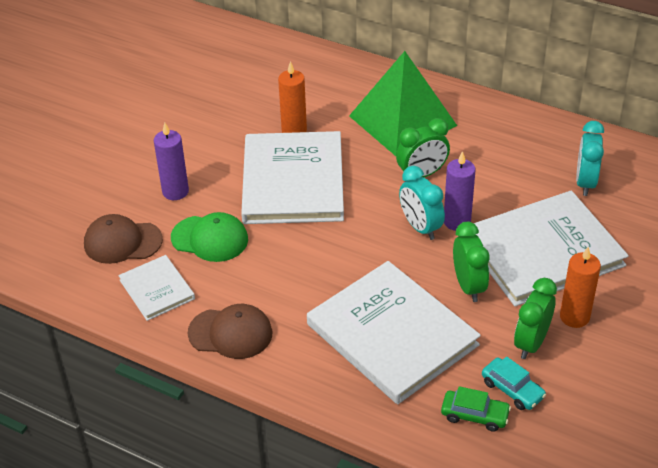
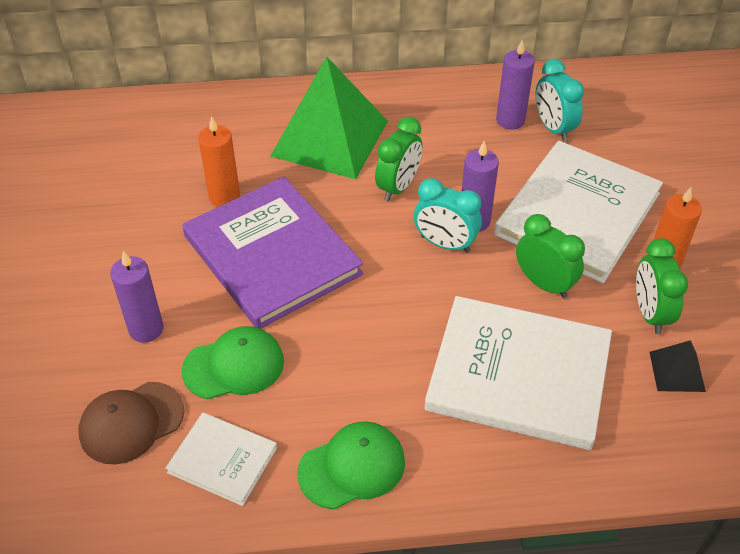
camera: 35 degrees left, 5 degrees up
(230, 333) = (352, 467): brown cap -> green cap
(293, 181) = (272, 255): white book -> purple book
(474, 415) = (669, 419): green car -> none
(512, 389) = (677, 371): turquoise car -> black pyramid
(555, 163) = (510, 120): none -> purple candle

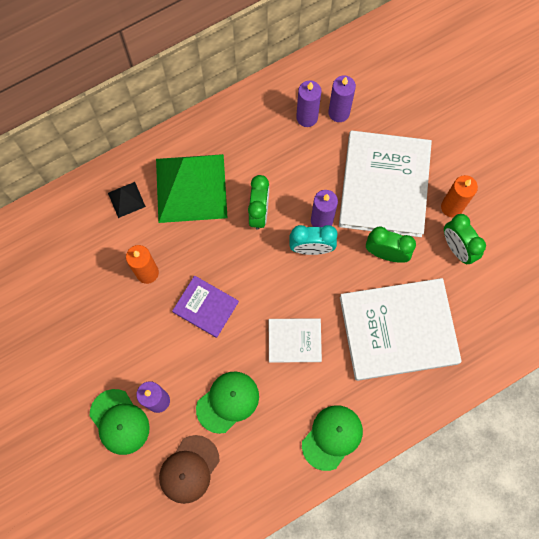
camera: 25 degrees left, 25 degrees up
(82, 332) = (119, 422): none -> green cap
(222, 460) = (257, 468): white book -> white book (294, 341)
(272, 255) = (205, 307): purple book -> purple book, size x0.50
(553, 128) = (339, 113): turquoise clock -> purple candle
(677, 371) = (486, 285): black pyramid -> black pyramid (126, 199)

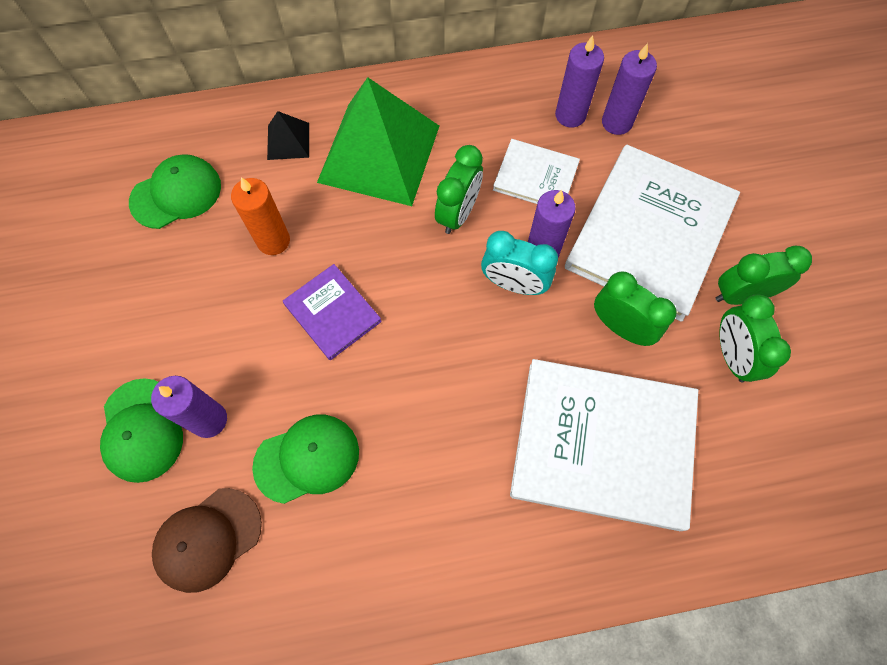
camera: 20 degrees right, 5 degrees down
(294, 341) = (440, 404): white book -> white book (535, 177)
(332, 437) = (442, 573): green cap -> green cap (176, 194)
(451, 207) = (741, 295): orange candle -> green clock

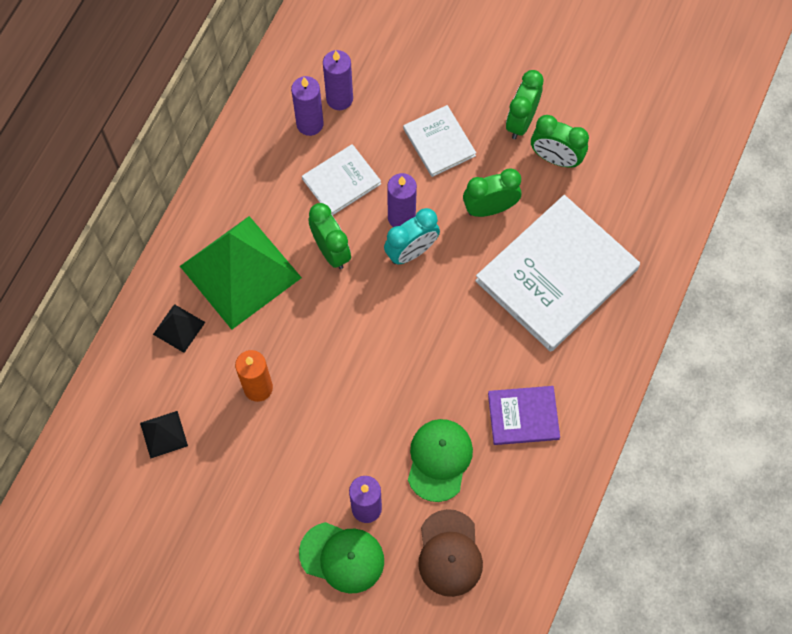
camera: 55 degrees left, 0 degrees up
(176, 194) = (164, 434): green cap -> black pyramid
(332, 313) = (346, 381): purple book -> purple book (523, 416)
(650, 234) = (439, 142): white book -> white book, size x0.50

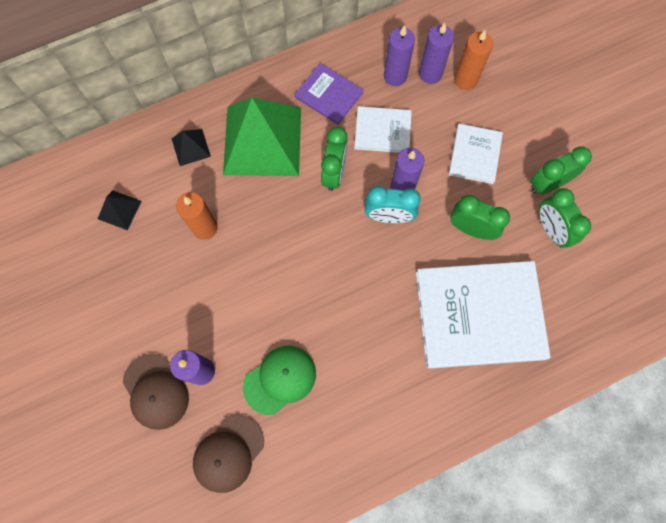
camera: 40 degrees right, 5 degrees up
(342, 557) = (156, 391): green cap -> brown cap
(375, 82) = (465, 80): none -> orange candle
(523, 416) = (366, 398): purple book -> purple book (329, 95)

